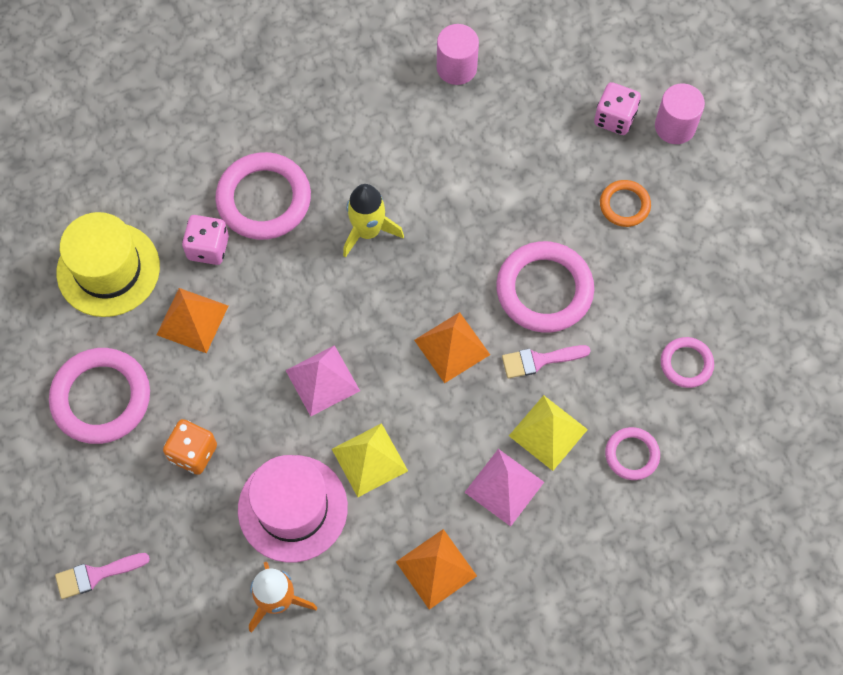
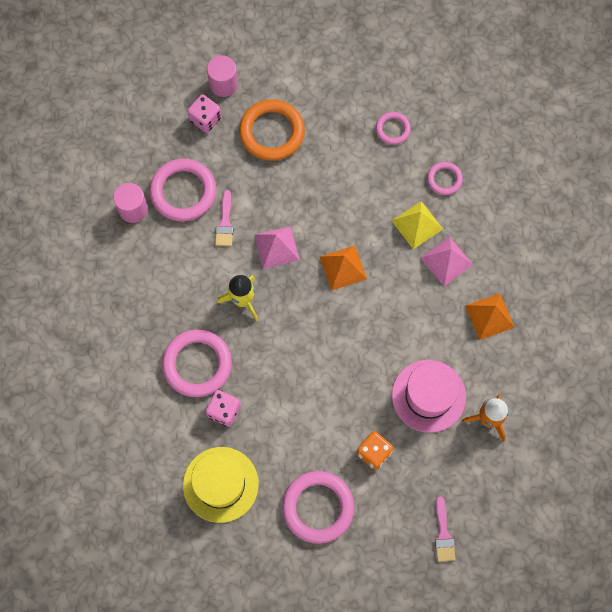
camera: 75 degrees left, 5 degrees up
(192, 320) = (276, 433): orange pyramid -> none
(322, 380) = (344, 356): pink pyramid -> pink pyramid (276, 247)
(369, 460) = (407, 339): yellow pyramid -> none
(539, 360) = (367, 216): pink brush -> pink brush (225, 223)
(544, 290) = (318, 199): pink ring -> pink ring (183, 192)
(624, 205) = (272, 132): orange ring -> orange ring, size x1.86

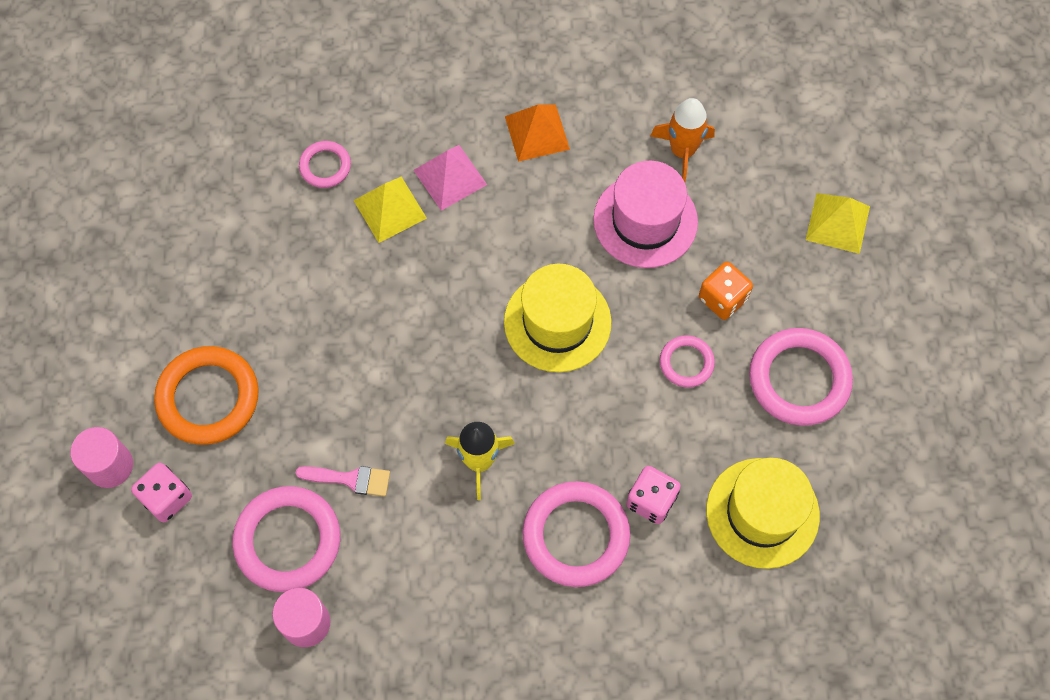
camera: 85 degrees left, 5 degrees down
(276, 247) = (400, 405): pink pyramid -> none
(343, 267) = (444, 315): orange pyramid -> none
(345, 341) = (557, 322): none -> yellow hat
(393, 129) = (234, 226): pink ring -> pink ring (686, 363)
(443, 534) = (837, 223): pink brush -> yellow pyramid

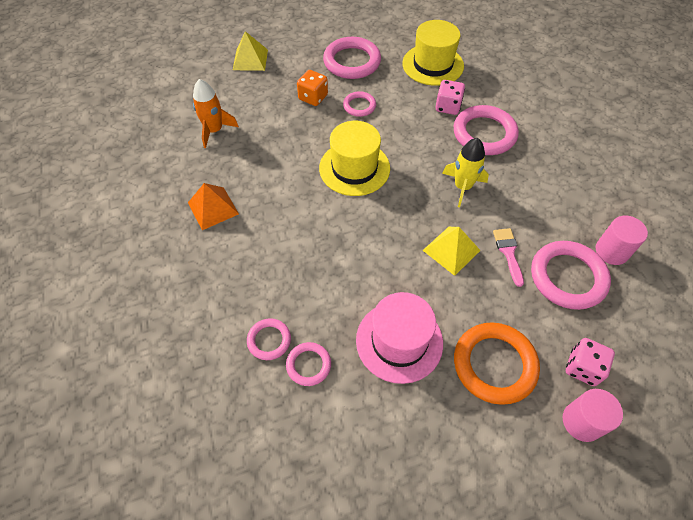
camera: 105 degrees left, 10 degrees down
(281, 200) = (308, 365): none -> pink ring
(390, 209) = (297, 283): yellow pyramid -> yellow pyramid (451, 250)
(450, 177) = (260, 251): pink pyramid -> none
(645, 221) = (269, 139): pink hat -> pink hat (399, 341)

